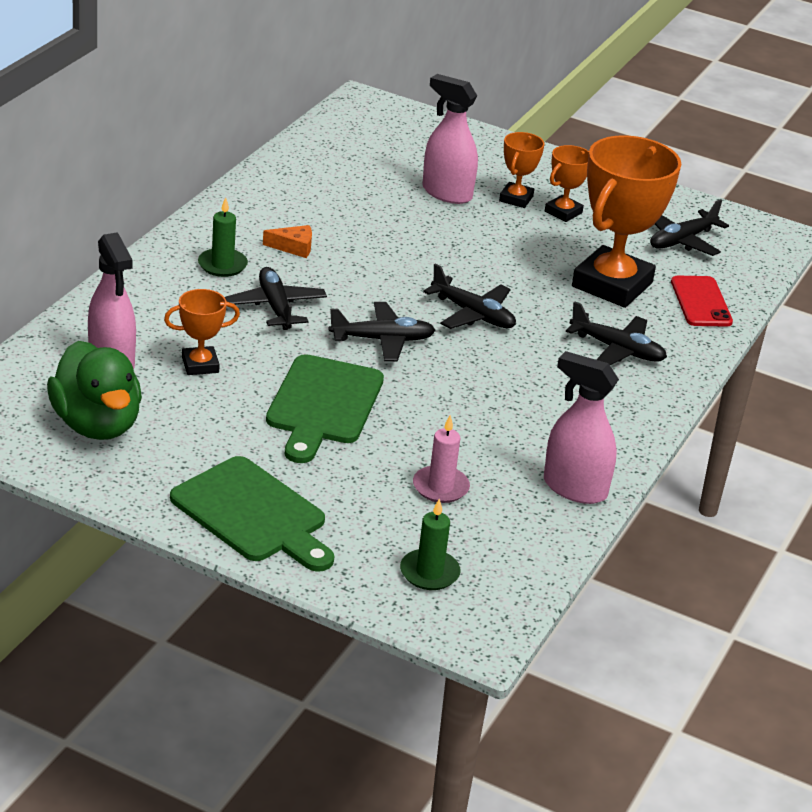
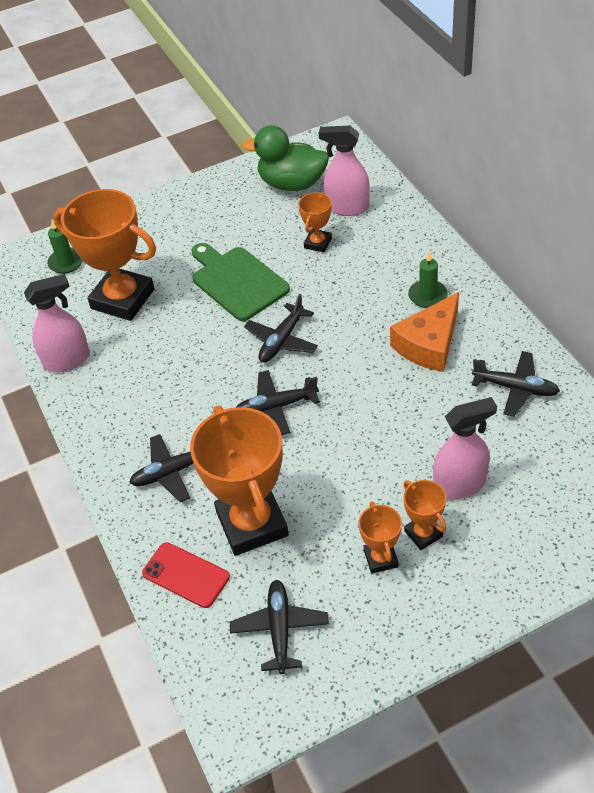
camera: 135 degrees right, 15 degrees up
(253, 514) = (169, 215): green cutting board -> none
(275, 307) = (357, 302): black plane -> black plane (515, 388)
(293, 247) = (429, 344): orange cheese -> orange cheese, size x2.07
(440, 487) = (123, 299): pink candle -> orange trophy

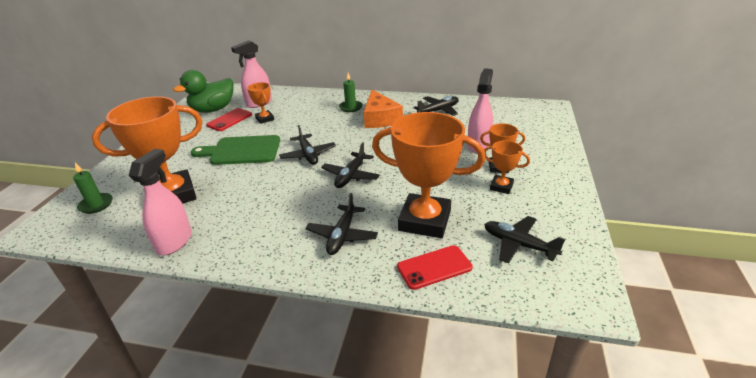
camera: 55 degrees left, 15 degrees down
(285, 217) = (229, 120): none -> red phone

